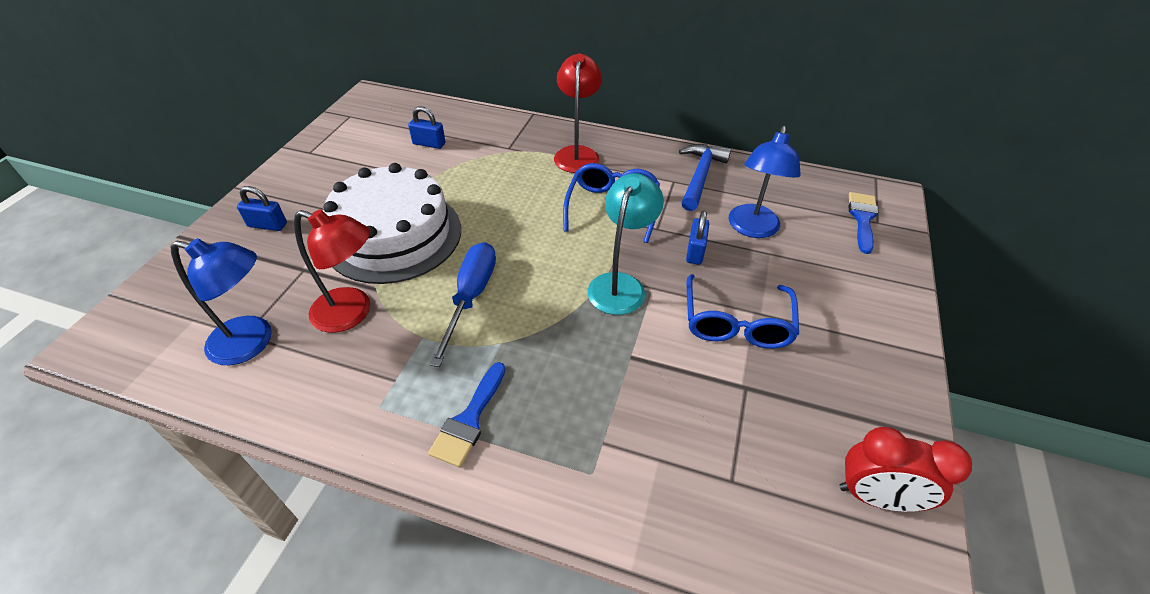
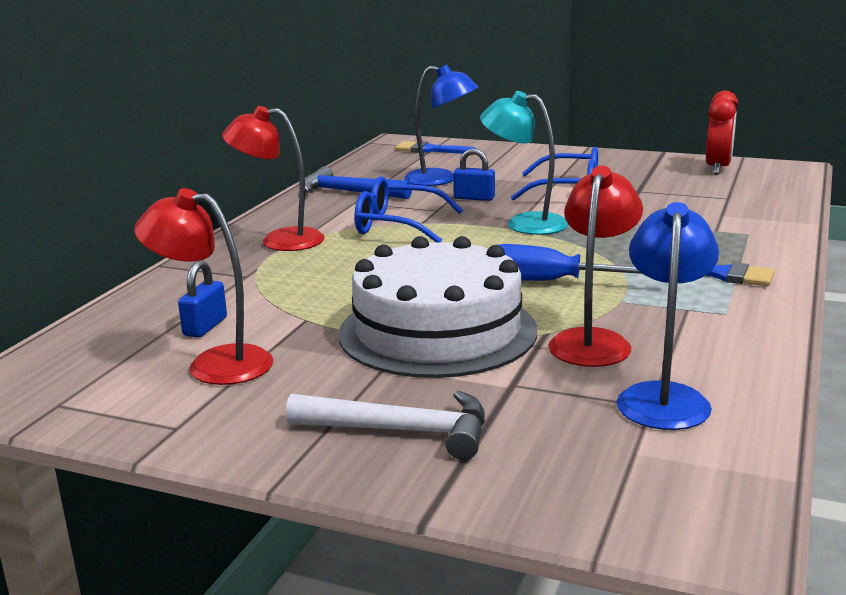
camera: 85 degrees left, 25 degrees down
(267, 225) = (402, 431): blue padlock -> white hammer
(377, 153) = (214, 364): none -> red lamp

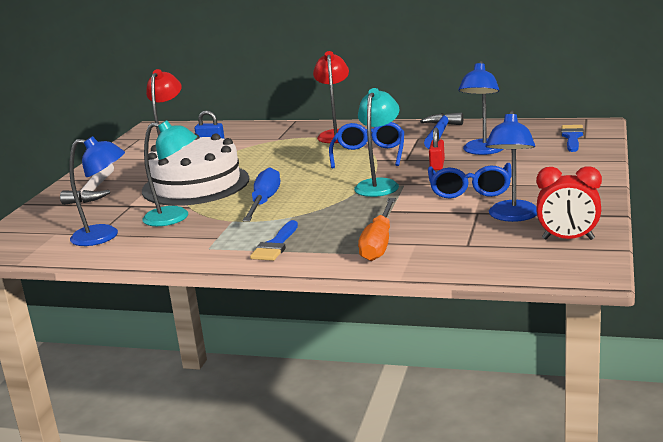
camera: 85 degrees right, 0 degrees up
(474, 198) = (437, 165): blue padlock -> red padlock
(593, 341) = (175, 217): red lamp -> turquoise lamp
(655, 180) = (512, 216): none -> blue lamp
(720, 228) = (379, 243): none -> orange screwdriver

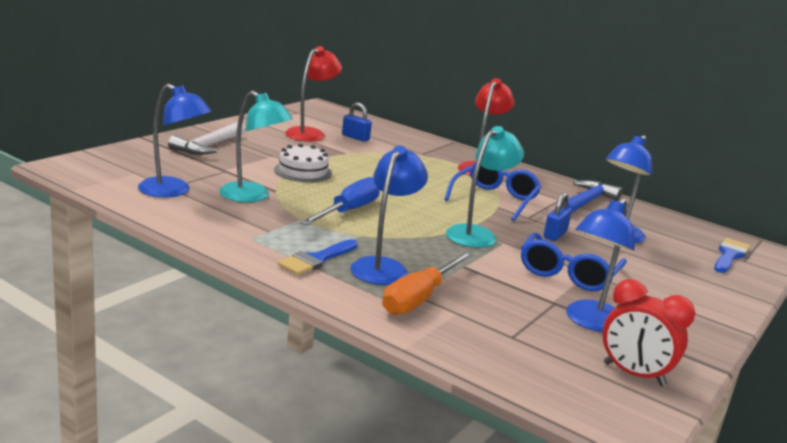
camera: 15 degrees right, 0 degrees up
(195, 184) = (303, 171): white cake -> white cake, size x0.51
(331, 232) = (383, 266): none -> blue lamp
(437, 165) = (555, 235): red padlock -> blue padlock

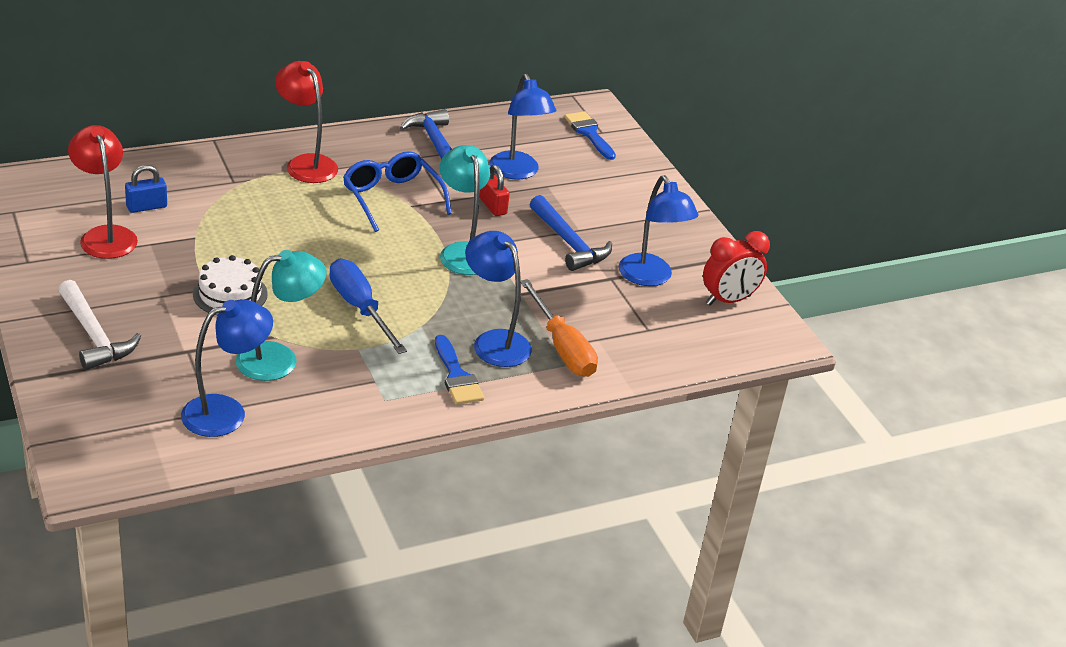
camera: 60 degrees left, 15 degrees up
(555, 235) = (493, 206): blue padlock -> red padlock
(568, 274) = (569, 243): blue glasses -> blue hammer

